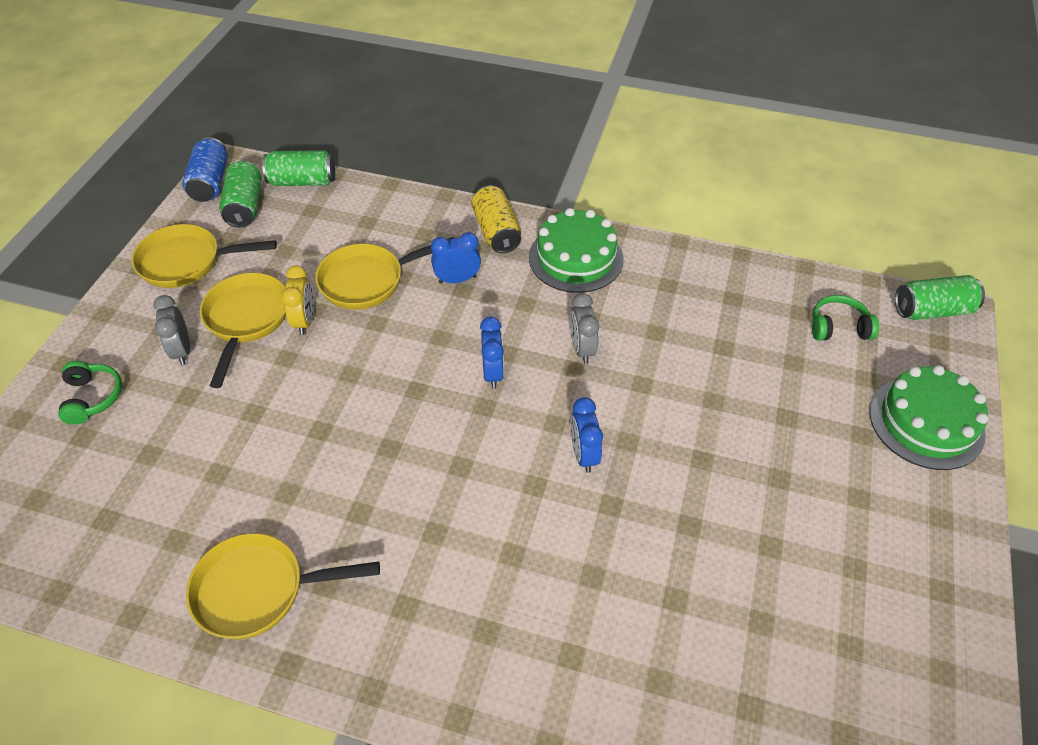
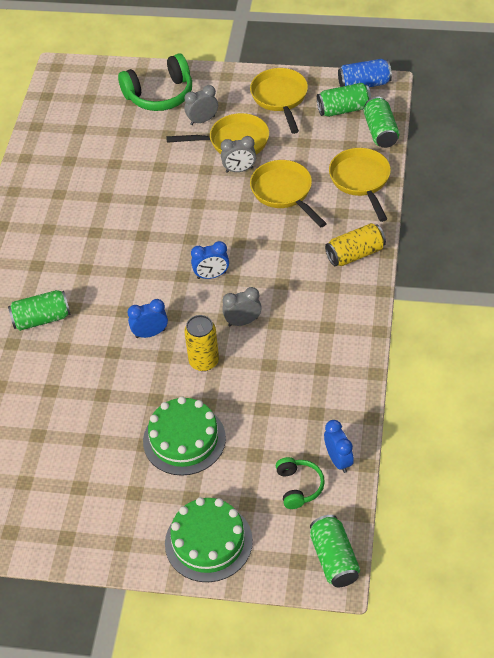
camera: 85 degrees right, 0 degrees up
(93, 397) = (160, 95): green headphones -> green headphones, size x1.77
(259, 590) = (42, 202): yellow pan -> yellow pan (361, 181)
(305, 321) = (239, 170): yellow clock -> grey clock
(457, 279) = (297, 240): blue clock -> blue clock (338, 460)
(527, 604) = (41, 319): none -> green can
(576, 258) = (338, 307): green cake -> green cake (184, 439)
(642, 397) = (204, 361): none -> yellow can

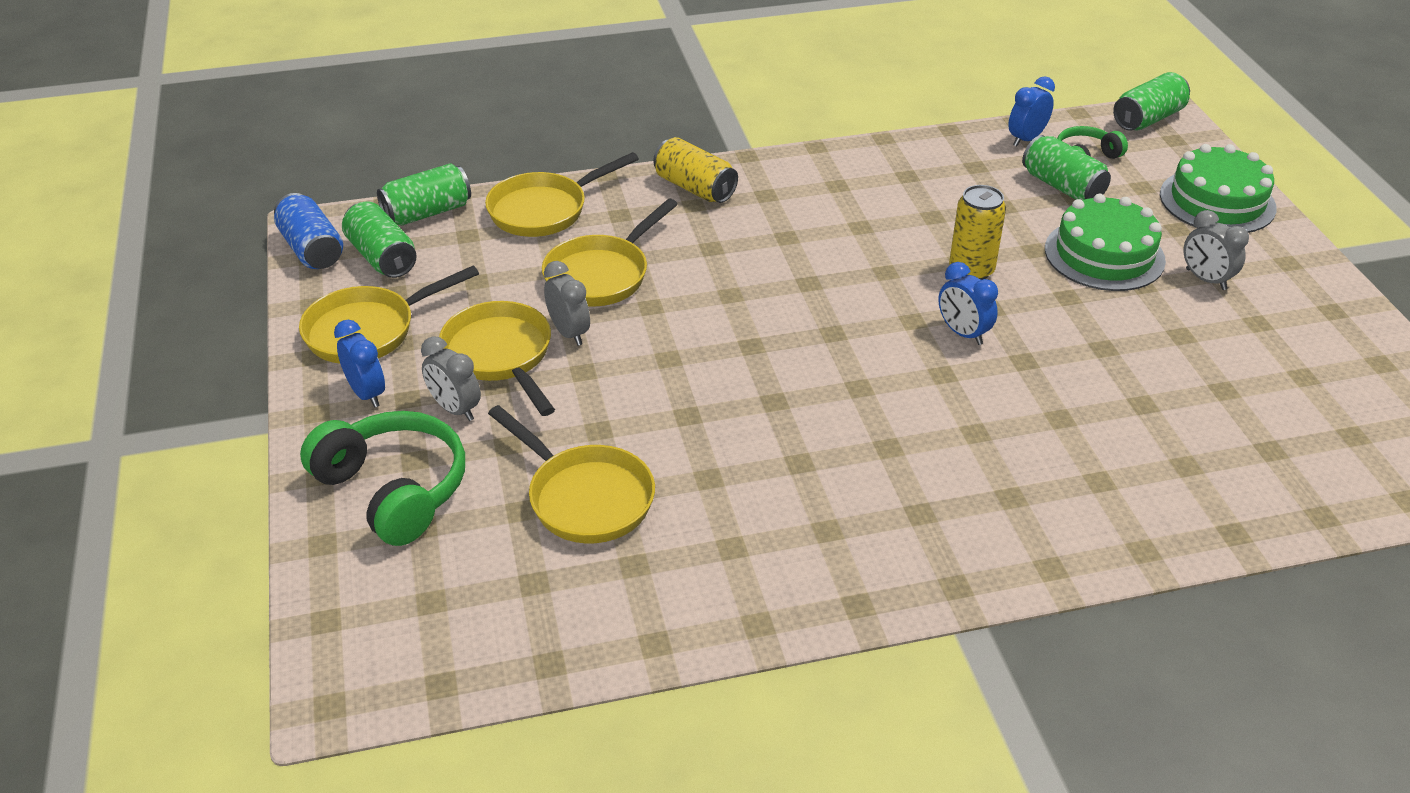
camera: 115 degrees left, 10 degrees down
(41, 319) = (1026, 462): green can -> green can (1062, 187)
(118, 153) = (585, 497): none -> yellow pan
(211, 275) = (813, 303): blue clock -> blue clock (367, 393)
(243, 322) = (878, 254): grey clock -> grey clock (1205, 279)

